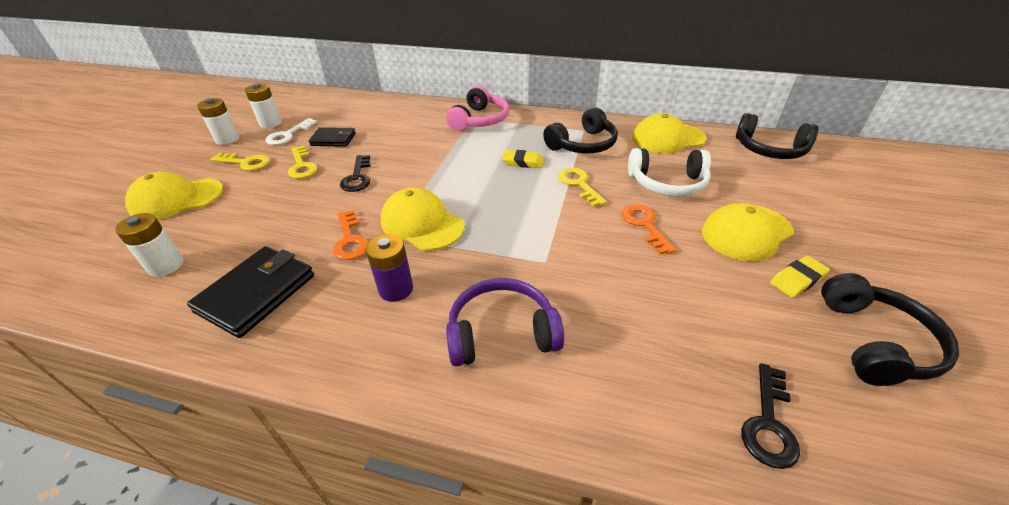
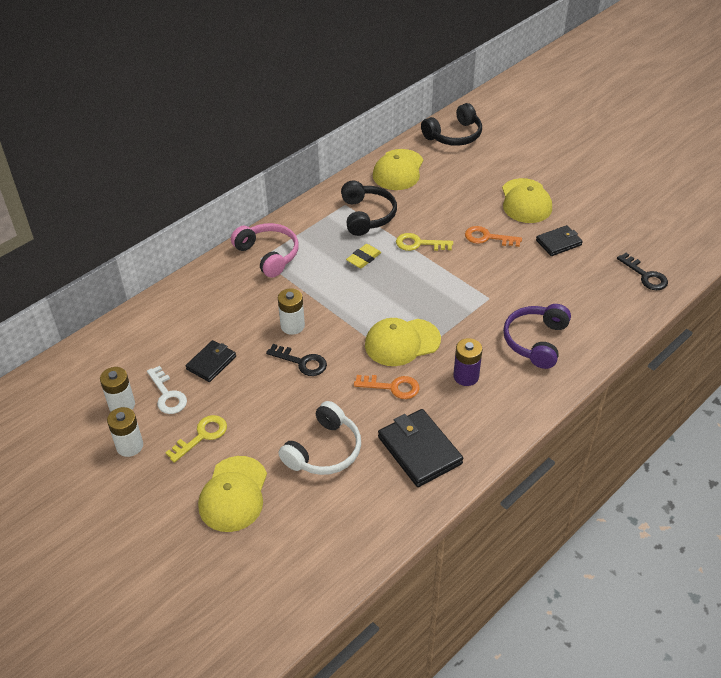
camera: 60 degrees left, 5 degrees up
(166, 265) = (343, 503): white battery -> white battery (292, 326)
(302, 166) = (247, 395): yellow key -> none
(667, 183) = (453, 203): white headphones -> white headphones (324, 450)
(712, 288) = (558, 242): none -> black wallet
(797, 279) = (574, 208): yellow eraser -> none
(874, 342) = (627, 213): black headphones -> none

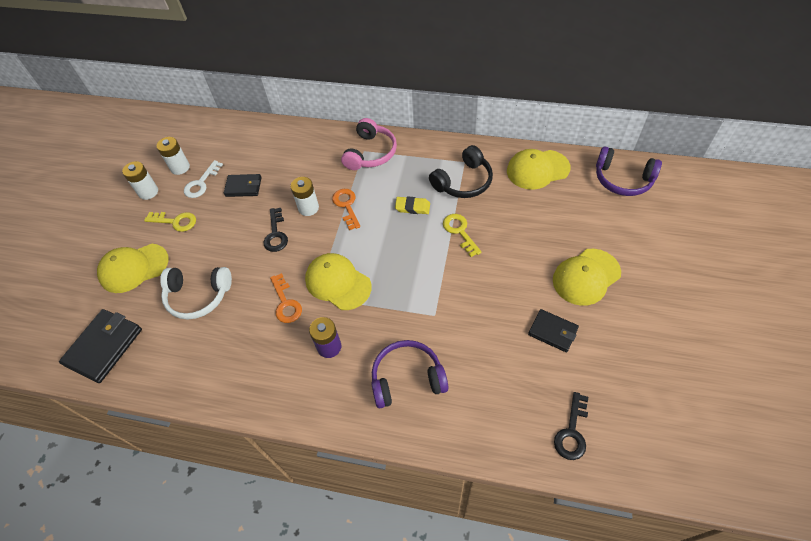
camera: 60 degrees right, 10 degrees up
(419, 450) = (230, 357): black wallet -> black wallet (104, 347)
(454, 135) = (622, 179): black headphones -> purple headphones
(487, 238) = (510, 274): orange key -> orange key (346, 206)

